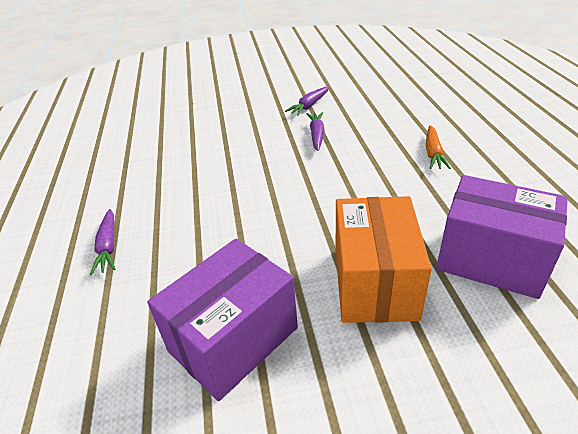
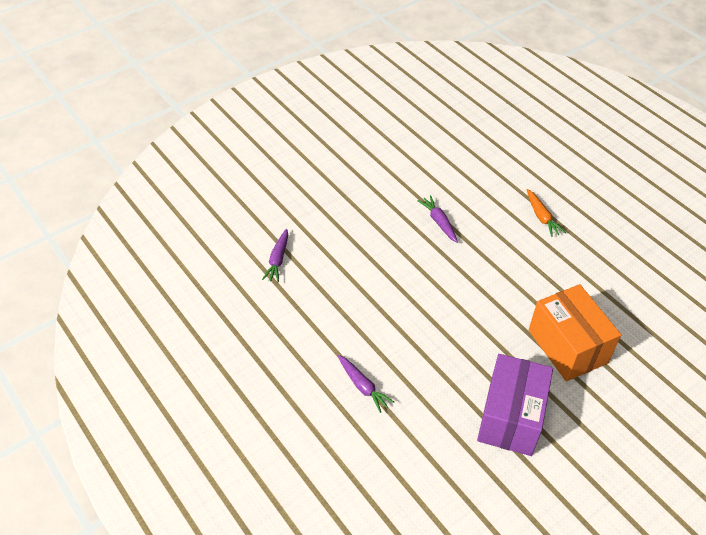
camera: 30 degrees left, 10 degrees up
(309, 105) = (406, 186): purple carrot -> purple carrot (278, 259)
(491, 259) = (625, 304): purple box -> none

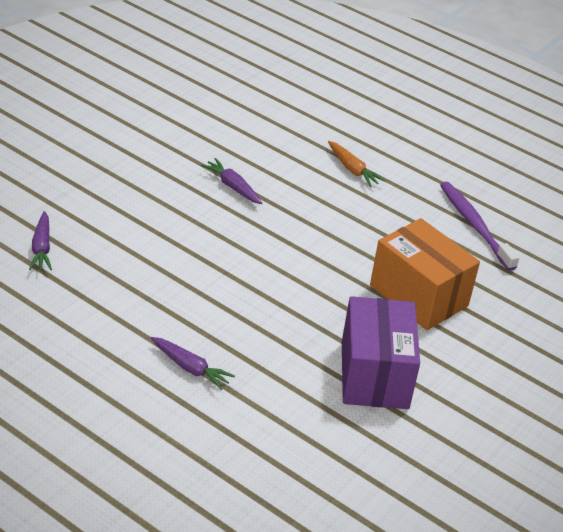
camera: 20 degrees left, 10 degrees down
(634, 284) = (474, 225): none -> purple toothbrush

